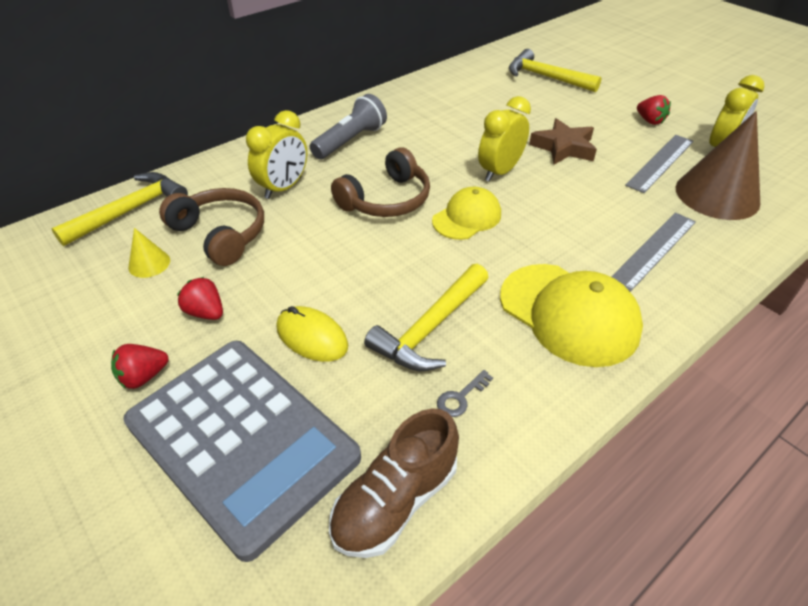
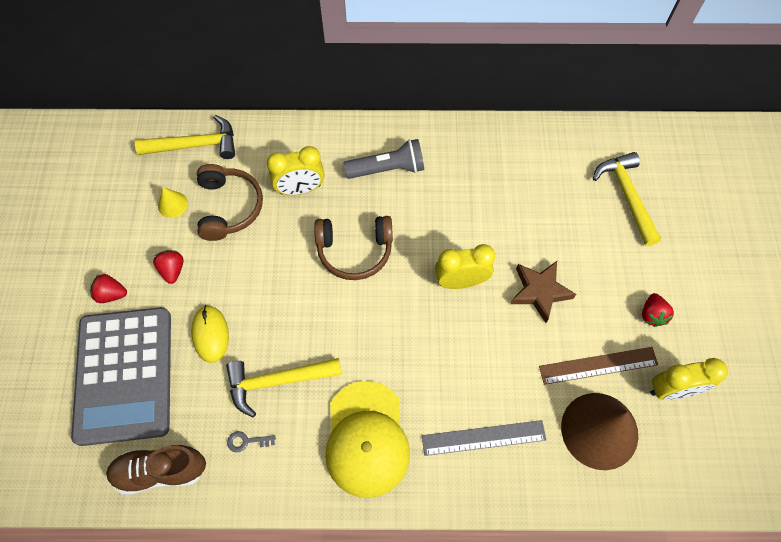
camera: 40 degrees right, 20 degrees up
(467, 217) = (390, 309): yellow cap -> none
(660, 163) = (598, 365): grey ruler -> brown ruler

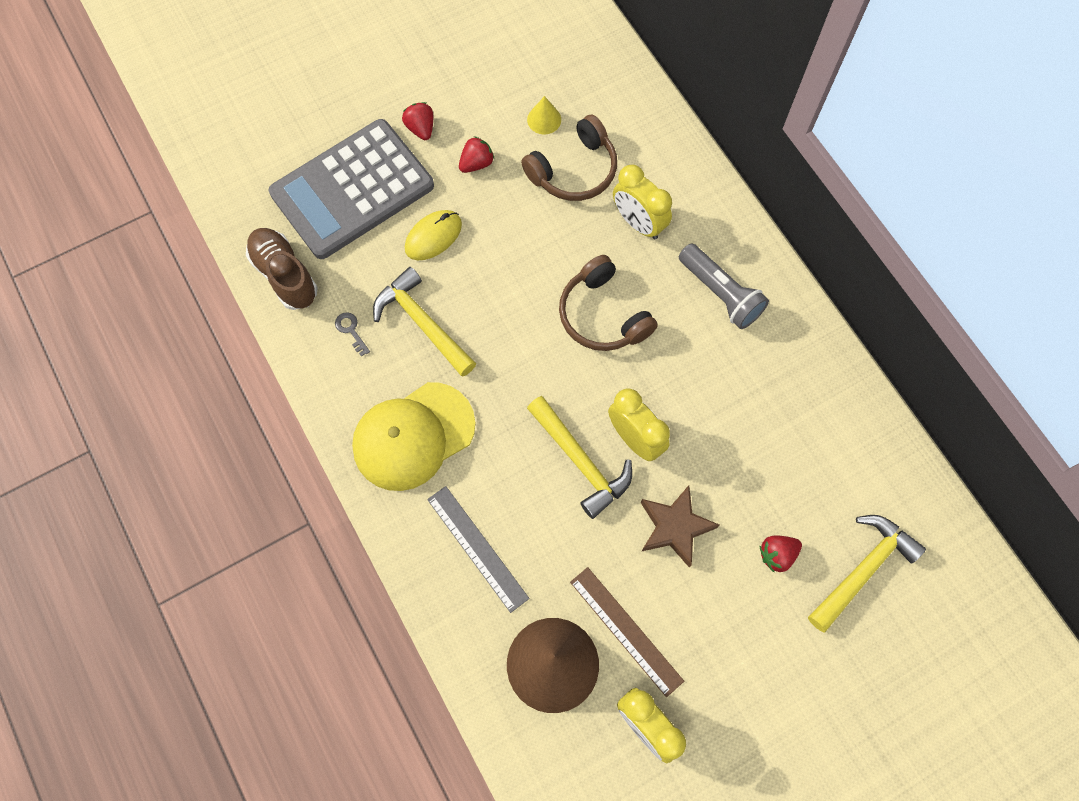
camera: 60 degrees right, 5 degrees up
(195, 145) = (622, 97): yellow hammer -> yellow hammer (581, 461)
(652, 314) = (724, 665): red strawberry -> red strawberry (777, 554)

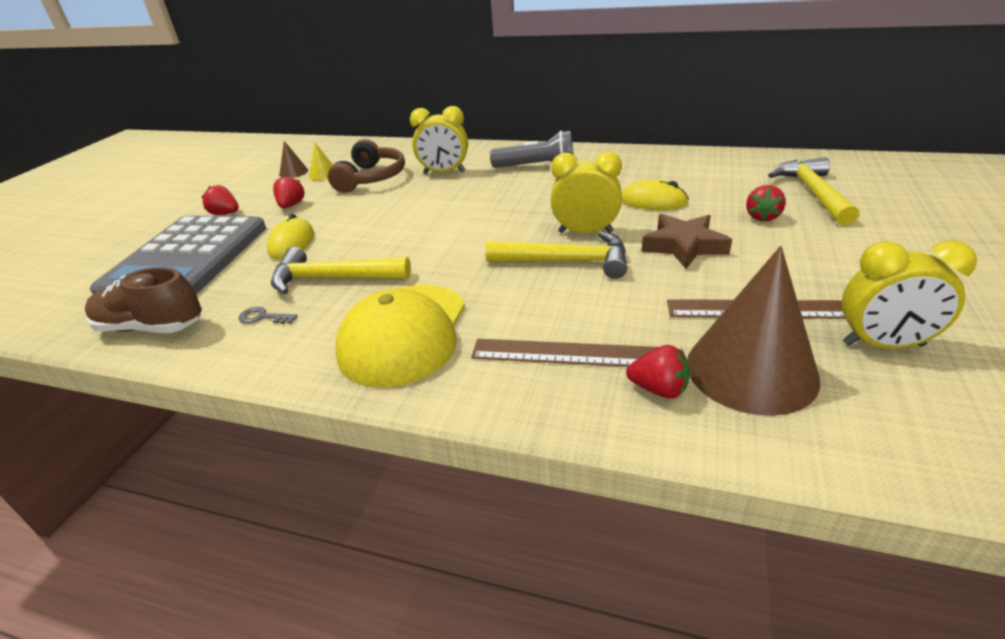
camera: 40 degrees left, 35 degrees down
(477, 548) = (563, 353): grey ruler -> brown ruler
(491, 626) = (659, 389): none -> red strawberry
(524, 87) = (293, 172): none -> brown cone
(603, 315) = (476, 206): brown headphones -> none
(734, 449) = (653, 201): none -> yellow mouse

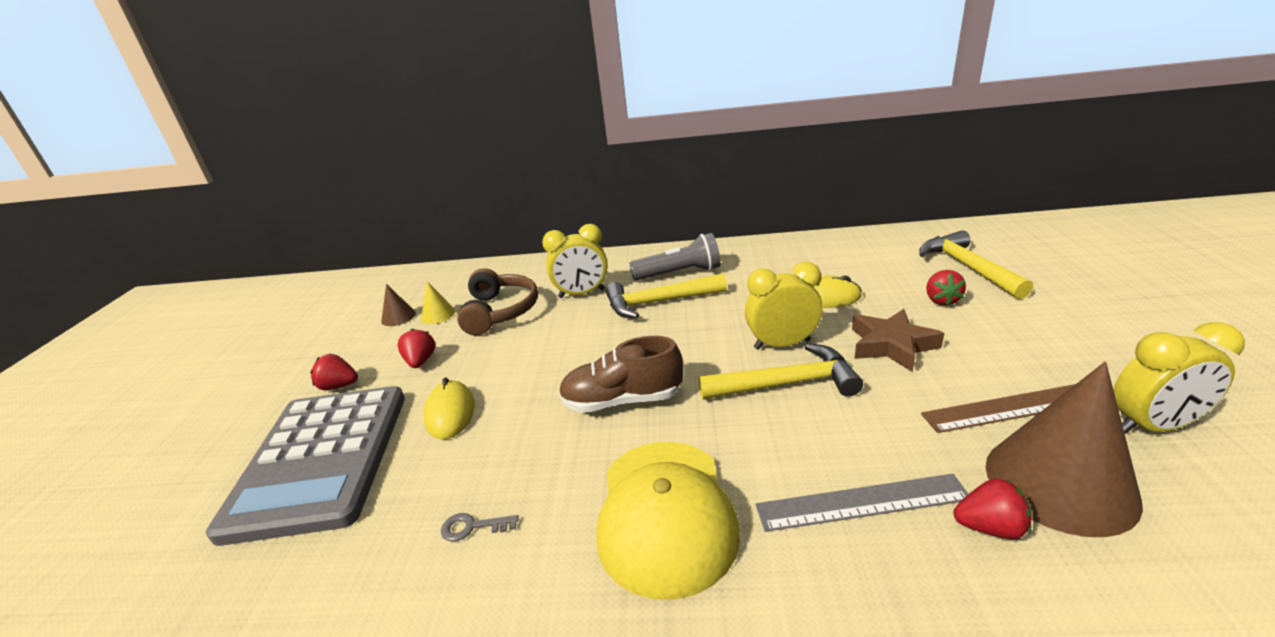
camera: 15 degrees left, 5 degrees down
(151, 327) = (323, 574): brown shoe -> brown shoe (622, 400)
(332, 279) = (531, 454): yellow hammer -> yellow hammer (658, 302)
(563, 353) = (861, 503): brown ruler -> grey ruler

